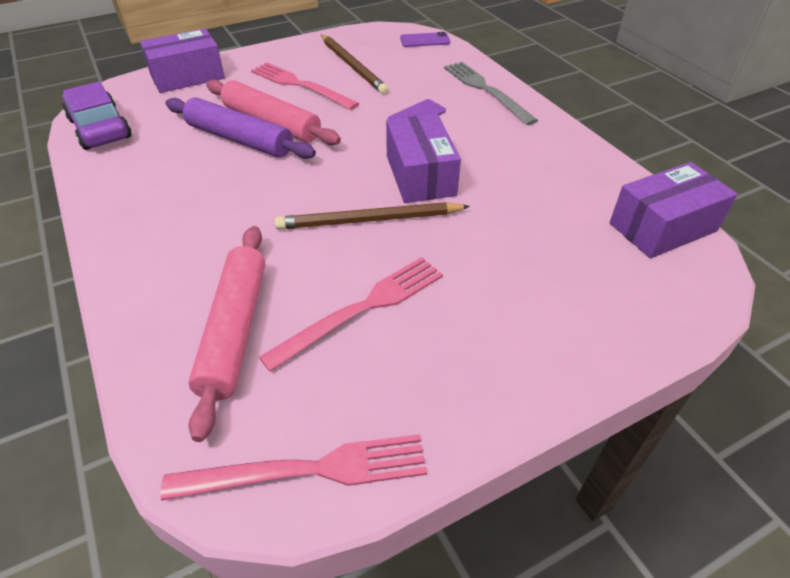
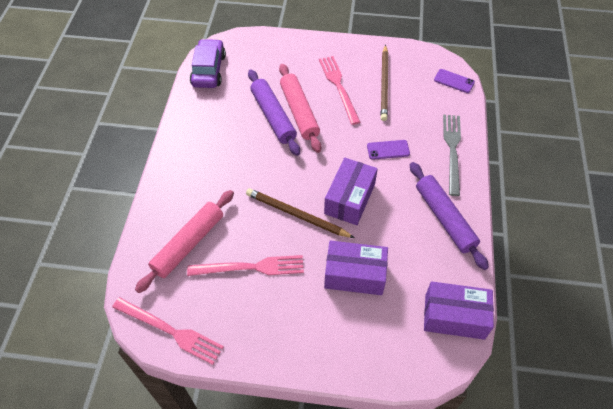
camera: 35 degrees right, 10 degrees up
(187, 76) = (279, 47): purple box -> purple box (354, 275)
(545, 146) = (444, 218): none -> purple rolling pin

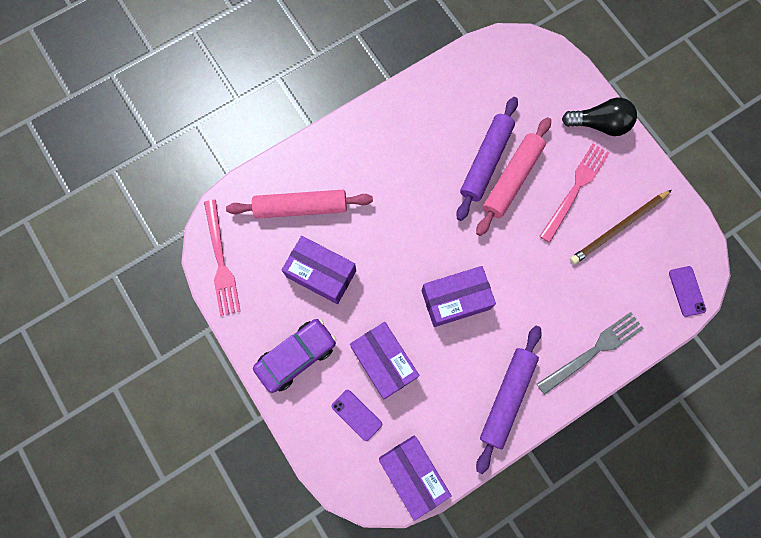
camera: 50 degrees right, 20 degrees up
(208, 70) = (487, 60): purple car -> purple car (296, 356)
(250, 267) = (321, 273): pink fork -> purple box
(296, 215) = (400, 268): brown pencil -> none
(310, 48) = (599, 124): none -> black light bulb
(388, 150) = (540, 292): purple phone -> purple phone (356, 415)

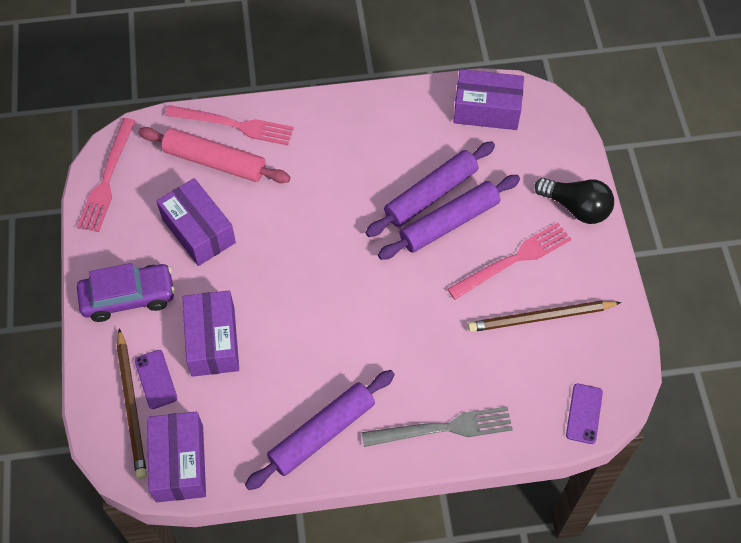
camera: 25 degrees right, 15 degrees down
(299, 168) = (234, 125): none -> pink fork
(350, 446) = (132, 406): none -> brown pencil
(455, 299) = (322, 313): purple box -> purple box (486, 110)
(512, 179) = (449, 223): pink rolling pin -> purple rolling pin

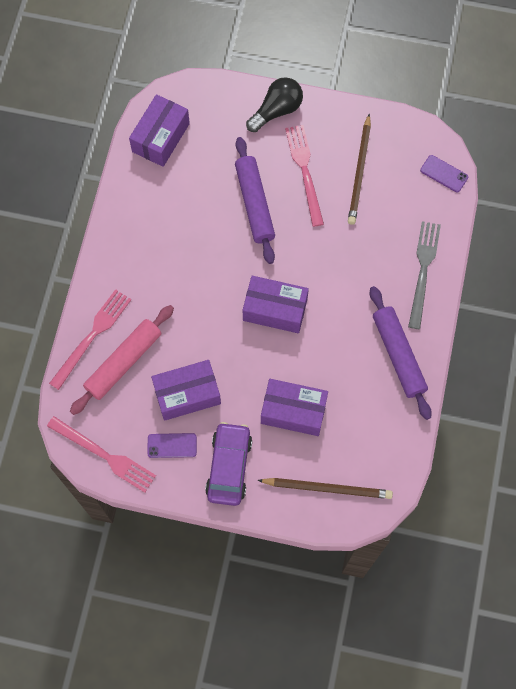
camera: 70 degrees left, 10 degrees up
(156, 379) = (311, 464): purple phone -> purple phone (172, 445)
(179, 463) = (387, 465): purple box -> purple box (275, 310)
(431, 195) = (224, 208): purple rolling pin -> none

